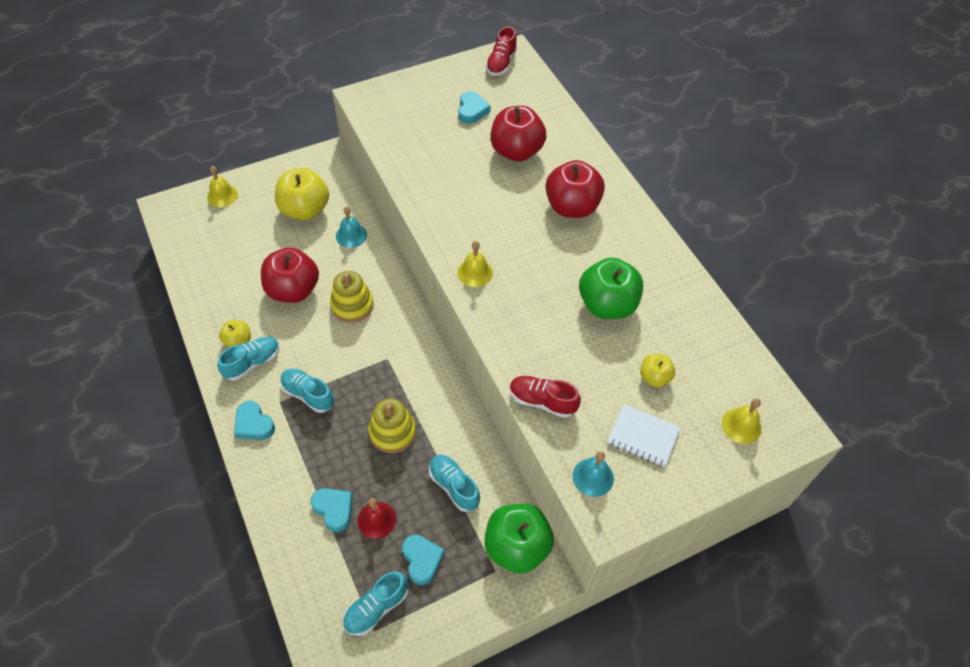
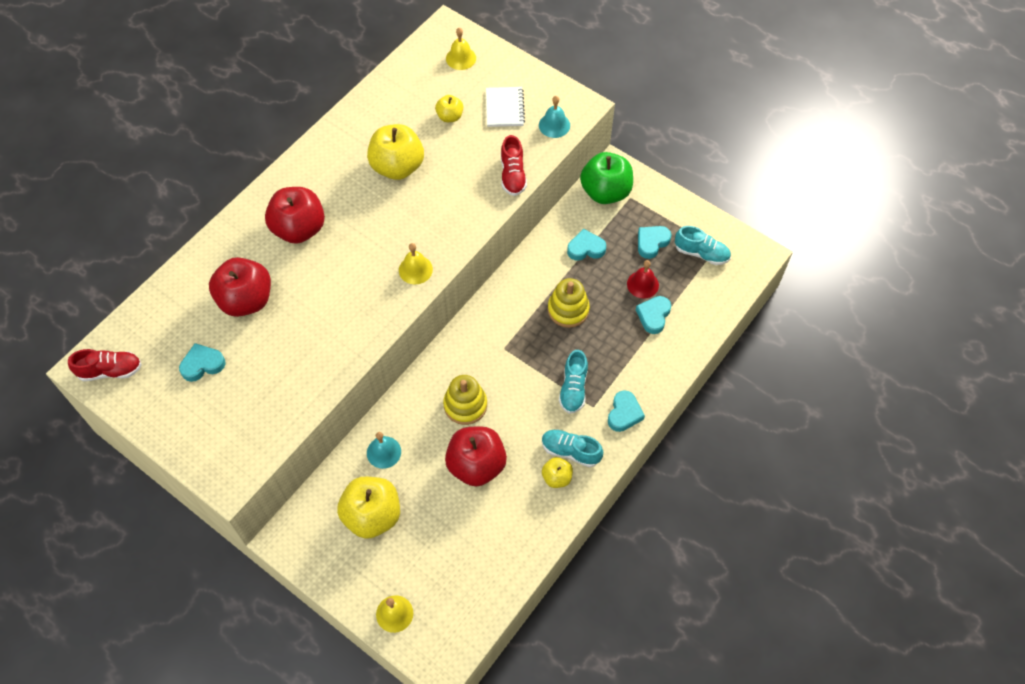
camera: 115 degrees left, 5 degrees up
(454, 486) = (586, 248): turquoise shoe -> turquoise heart
(607, 305) = (397, 167): green apple -> yellow apple

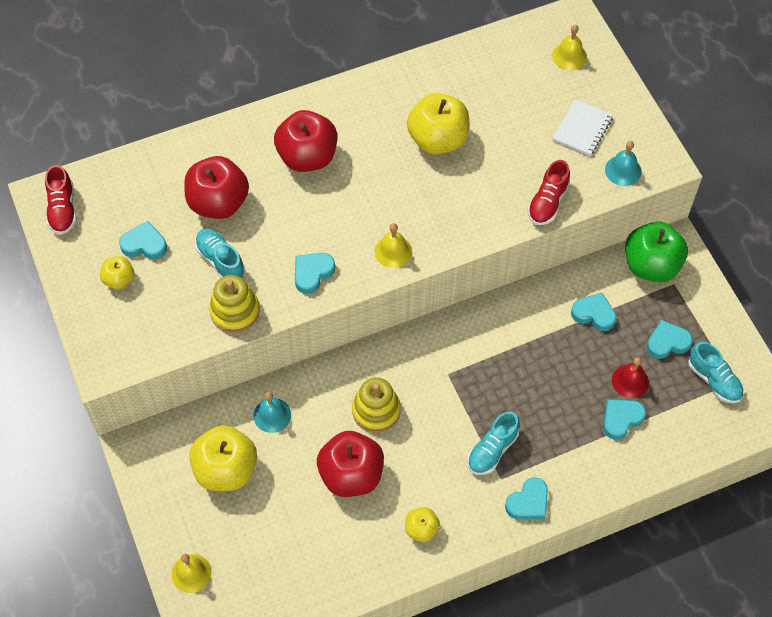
camera: 30 degrees right, 0 degrees up
(110, 371) = (62, 209): red shoe -> red shoe turned 60 degrees clockwise
(360, 318) = (312, 273): none -> turquoise heart
(450, 116) = (521, 112): yellow apple -> yellow apple (119, 279)
(568, 310) = (536, 368): yellow stacking toy -> yellow stacking toy (235, 311)
(570, 451) = (451, 511): turquoise shoe -> turquoise shoe (220, 260)

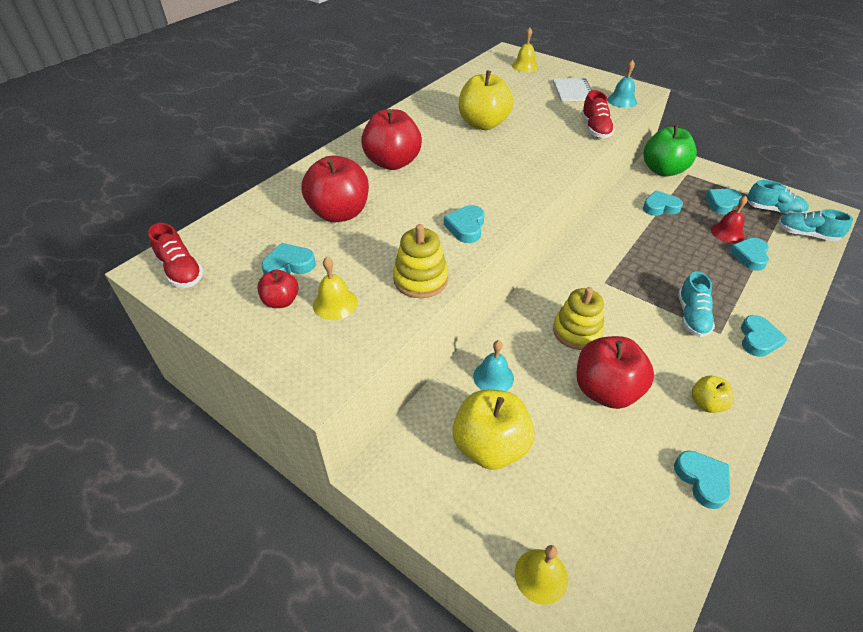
camera: 30 degrees left, 15 degrees down
(119, 279) = (281, 301): yellow apple -> red apple
(220, 260) = (374, 249): turquoise shoe -> turquoise shoe (806, 235)
(357, 579) = (702, 480): none -> turquoise heart
(393, 251) = (517, 190): yellow bell -> yellow bell (335, 303)

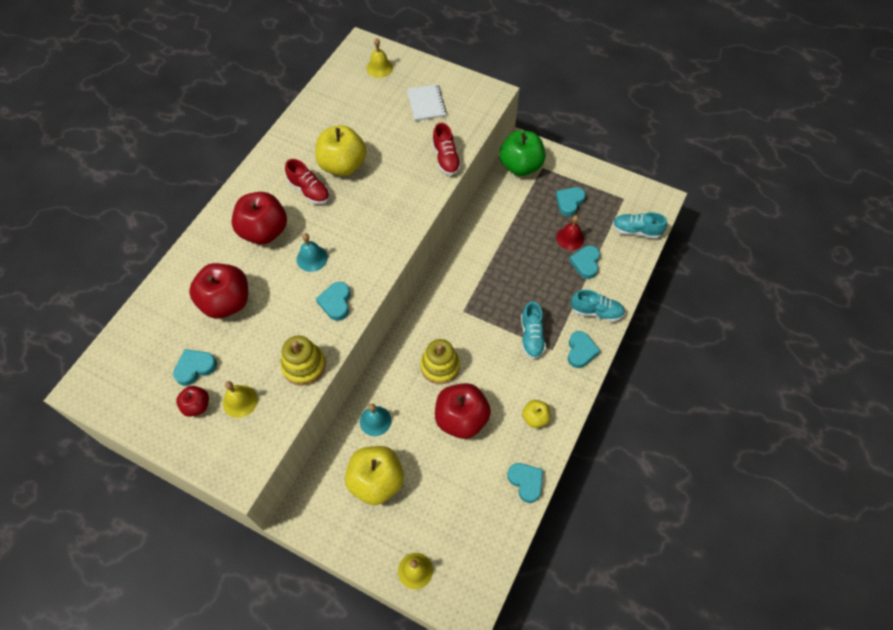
camera: 10 degrees left, 15 degrees up
(181, 271) = (107, 388): red shoe -> red shoe (309, 191)
(622, 100) = (472, 112): turquoise bell -> turquoise bell (312, 258)
(660, 207) = (514, 215): turquoise heart -> none
(773, 210) = (613, 205): turquoise shoe -> turquoise shoe (596, 312)

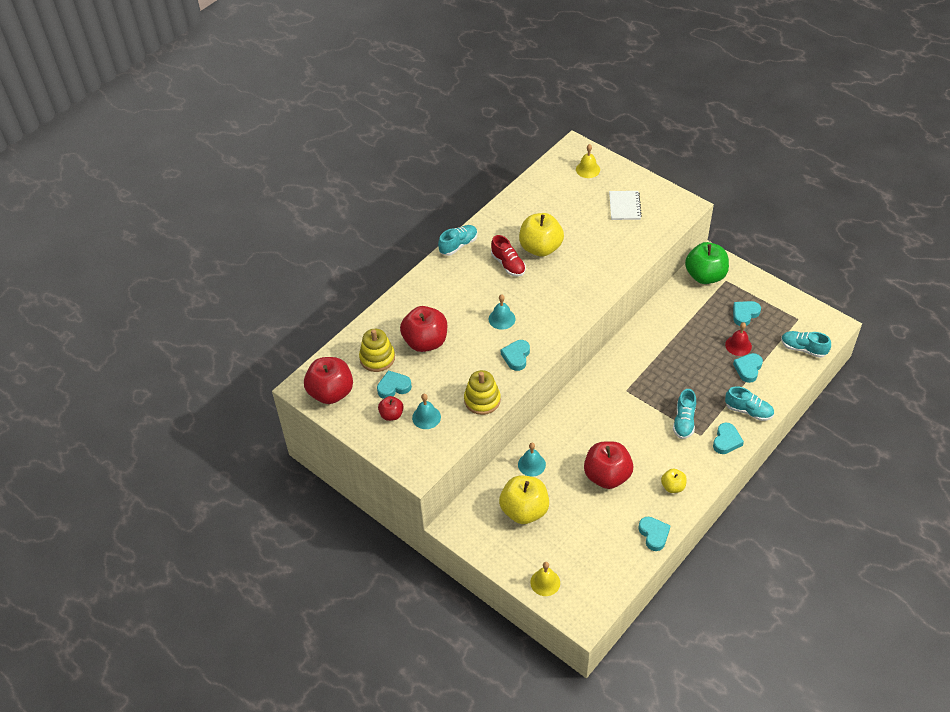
camera: 15 degrees right, 10 degrees down
(240, 401) = (426, 417): yellow bell -> turquoise bell
(249, 176) = (458, 245): none -> turquoise shoe
(264, 231) = (464, 291): red apple -> red apple (331, 392)
(440, 366) = (596, 431): yellow stacking toy -> yellow stacking toy (377, 358)
(446, 158) = (633, 255): red shoe -> none

